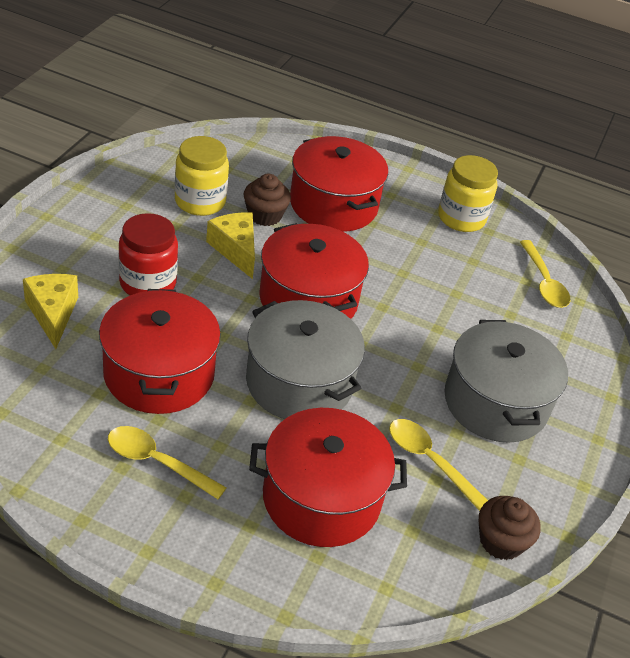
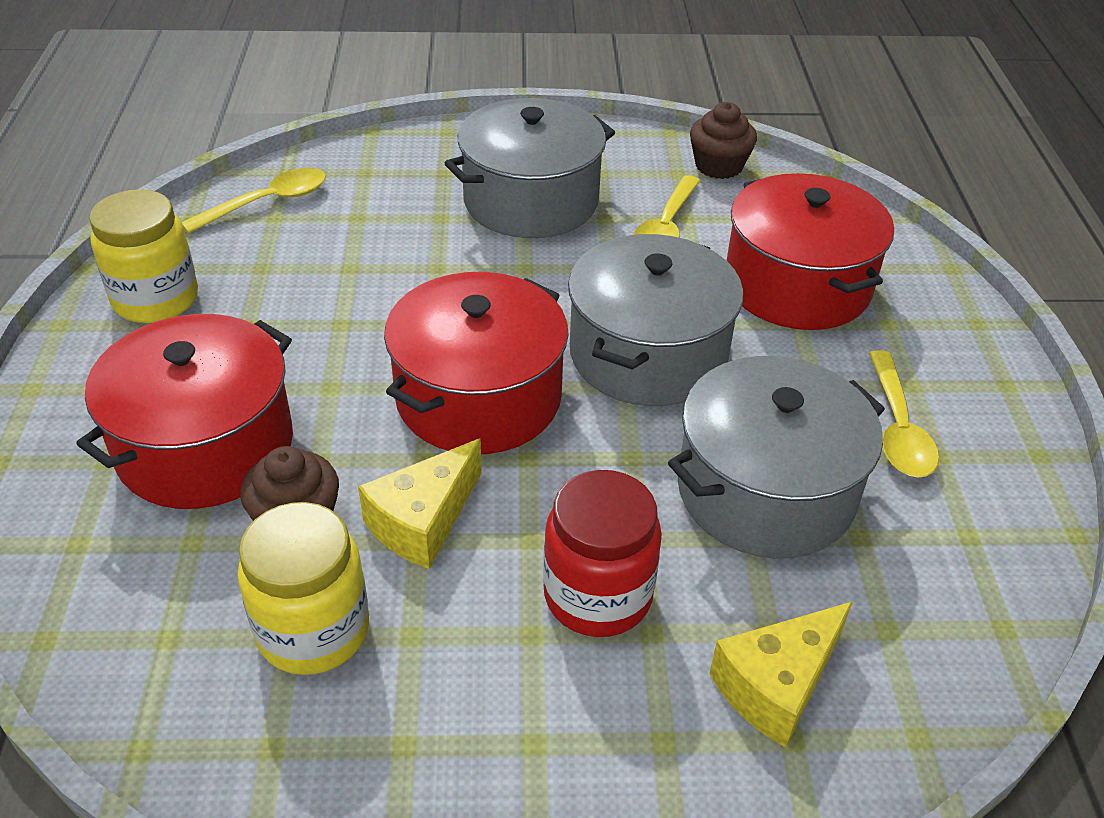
camera: 110 degrees left, 0 degrees up
(159, 373) = (765, 491): red pot -> grey pot

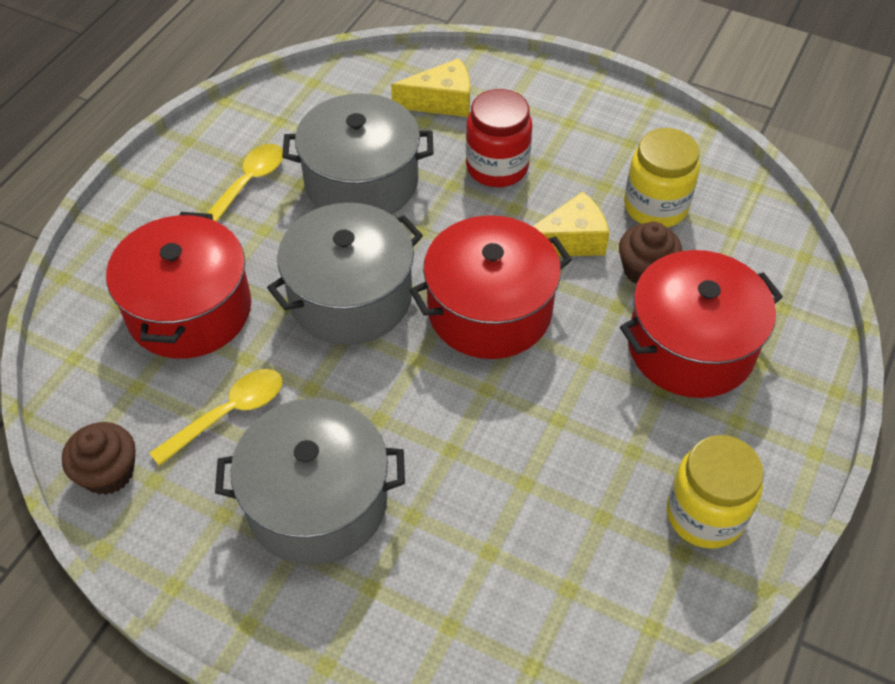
camera: 150 degrees left, 10 degrees up
(267, 203) = (569, 616): yellow spoon -> none

